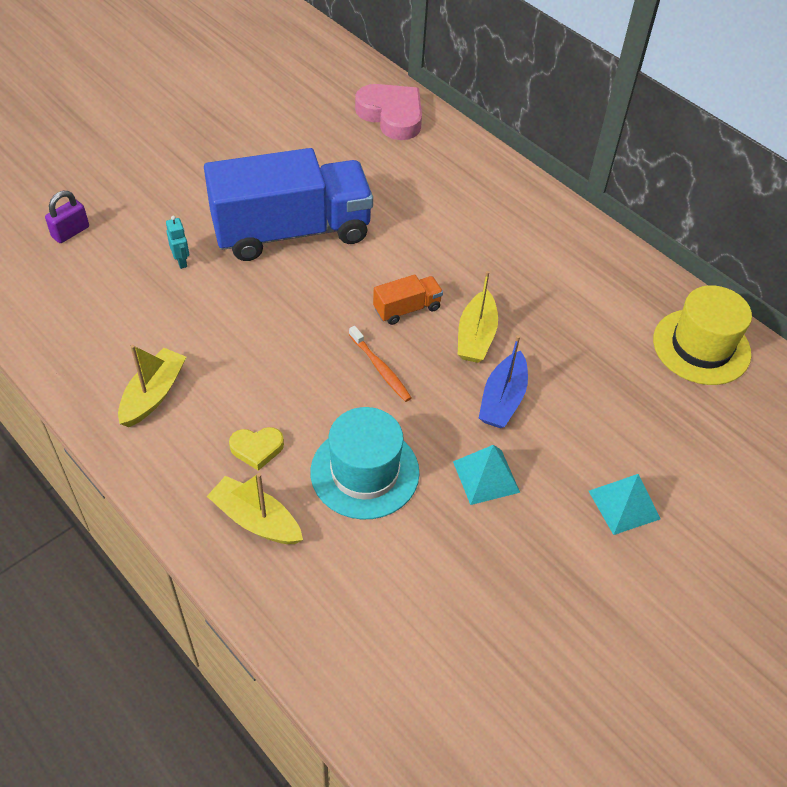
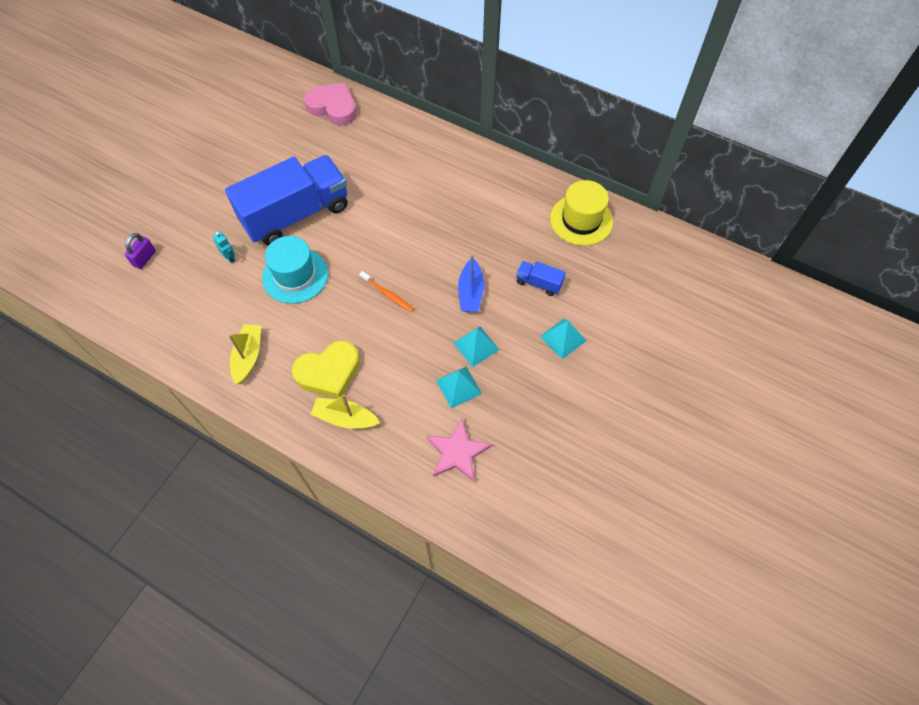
camera: 15 degrees left, 10 degrees up
(257, 449) = (329, 372): yellow heart -> yellow heart, size x1.91
(365, 472) = (401, 366): turquoise hat -> turquoise hat (295, 275)
(405, 623) = (457, 452): none -> pink star
(407, 309) = (391, 248): orange truck -> none
(440, 527) = (458, 387): none -> turquoise pyramid
(476, 336) = (441, 254): yellow boat -> none
(610, 415) = (538, 283): none -> blue truck

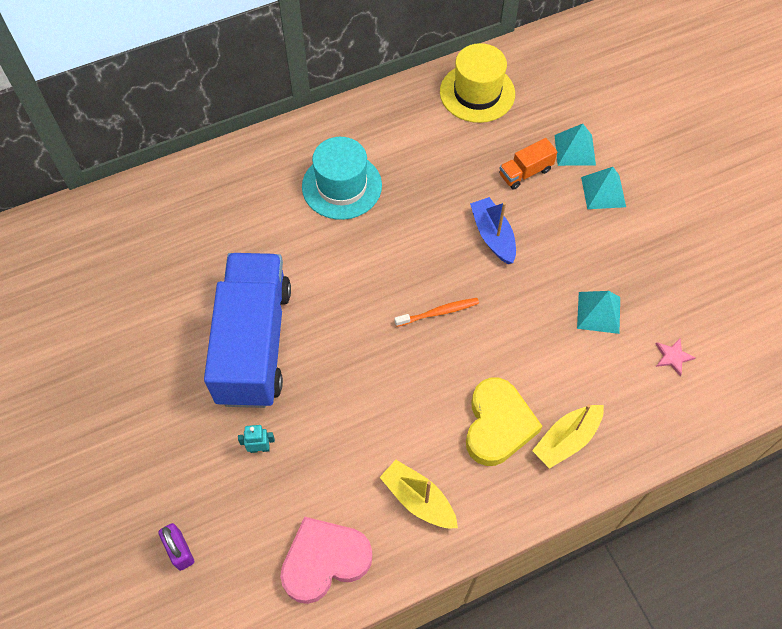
camera: 55 degrees left, 0 degrees up
(295, 275) = (342, 390): turquoise hat -> turquoise hat (342, 186)
(333, 107) = (126, 220): pink heart -> pink heart (324, 561)
(457, 452) = (672, 357): pink star -> pink star, size x0.52
(470, 292) = (493, 236): blue boat -> blue boat turned 150 degrees counterclockwise
(476, 346) = (561, 269): turquoise pyramid -> turquoise pyramid (575, 150)
(538, 283) = (525, 172): blue truck -> orange truck

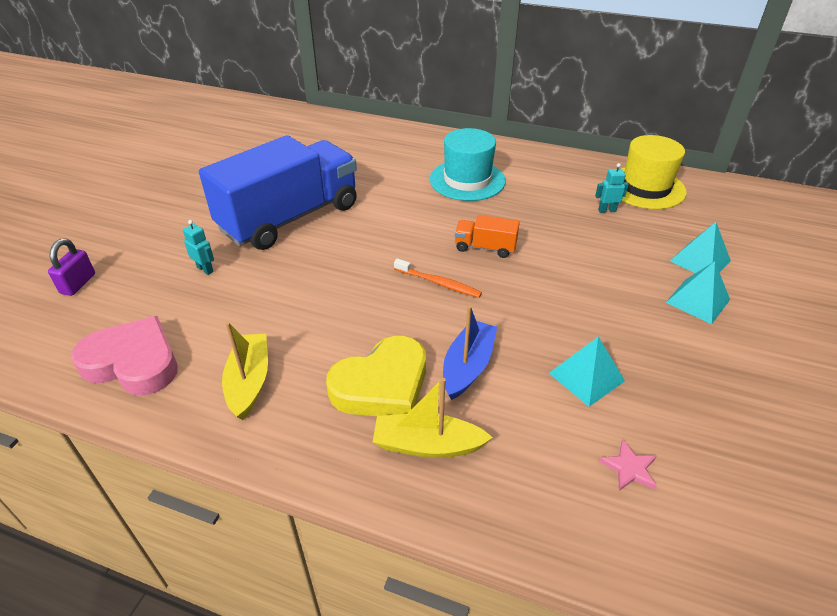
camera: 45 degrees right, 20 degrees down
(474, 142) = (607, 210): none -> turquoise robot
(493, 236) = (549, 268): blue boat -> blue boat (467, 366)
(525, 172) = (631, 249): orange truck -> orange truck (485, 247)

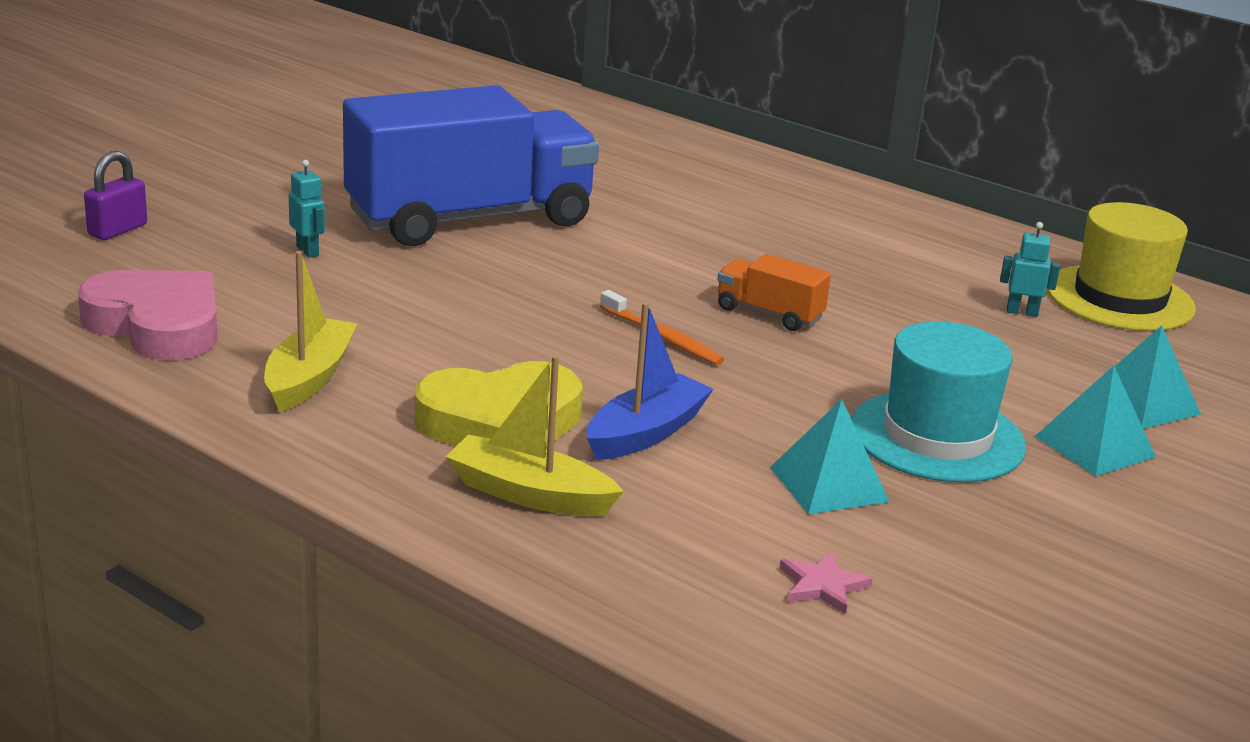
camera: 15 degrees right, 15 degrees down
(467, 180) = (797, 230): turquoise hat -> turquoise hat (937, 436)

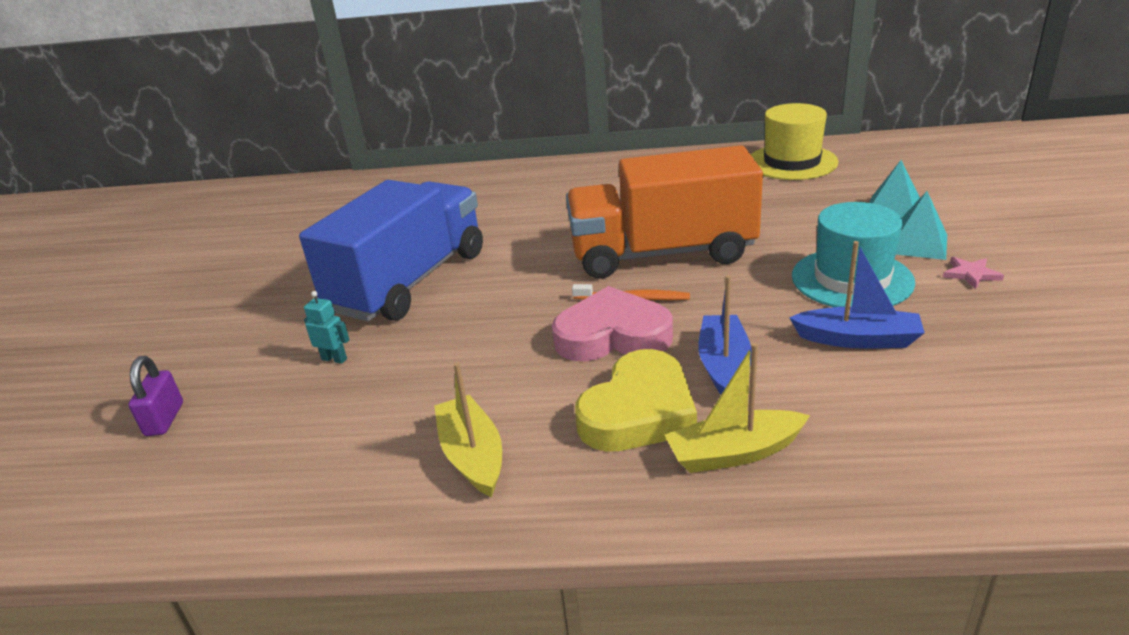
camera: 30 degrees left, 5 degrees up
(157, 325) = (301, 481): pink heart -> pink heart (612, 335)
(769, 314) = (662, 253): orange truck -> orange truck, size x2.47
(822, 585) = (964, 407): pink star -> pink star (971, 274)
(828, 484) = (857, 339): turquoise pyramid -> blue boat
(1022, 312) = (767, 190): turquoise robot -> none

